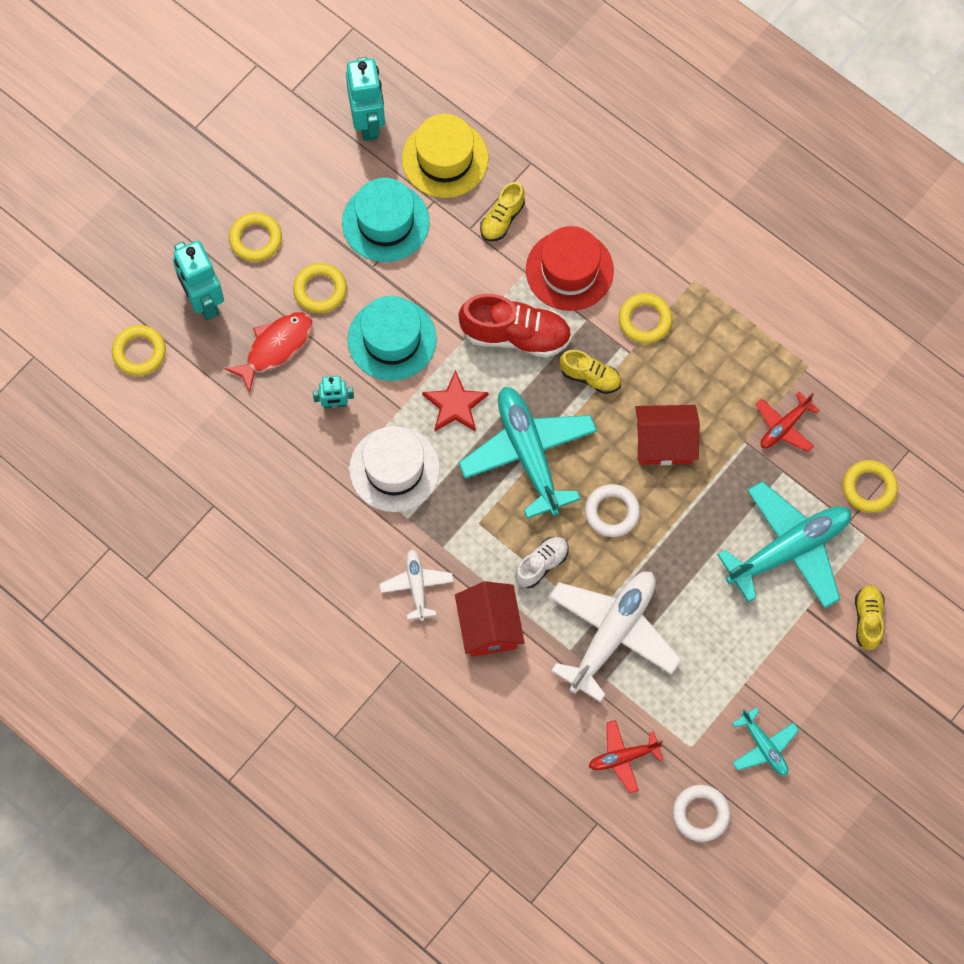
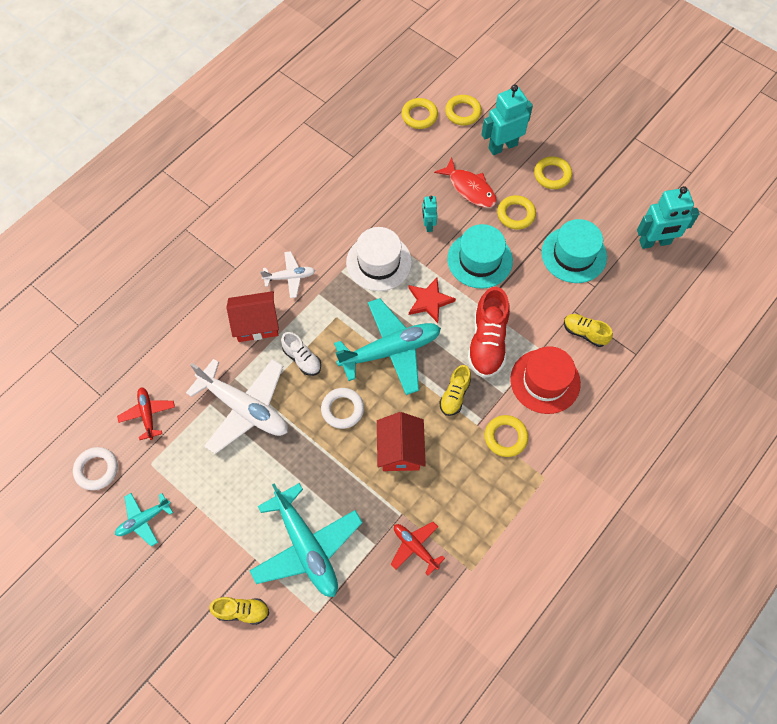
camera: 90 degrees right, 5 degrees down
(445, 158) = (631, 293): yellow hat -> none
(869, 488) = (359, 618): yellow ring -> yellow ring (419, 116)

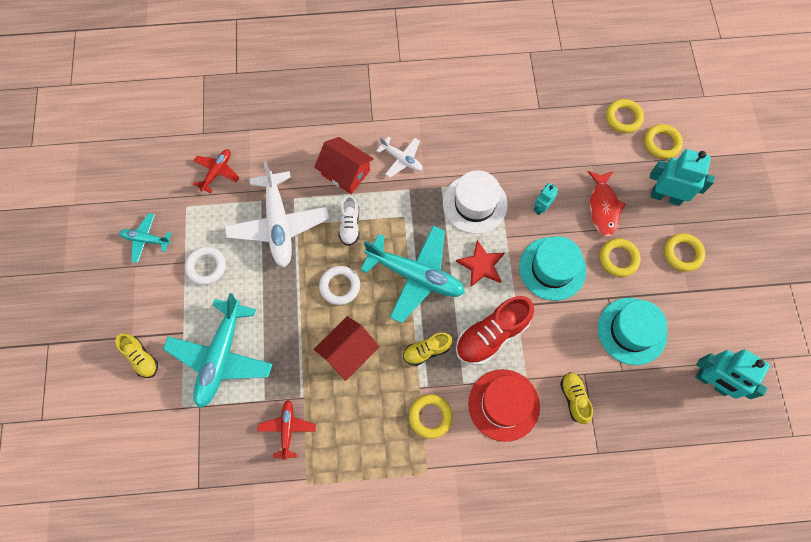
camera: 45 degrees right, 5 degrees up
(97, 469) = (152, 180): white ring -> white ring (206, 267)

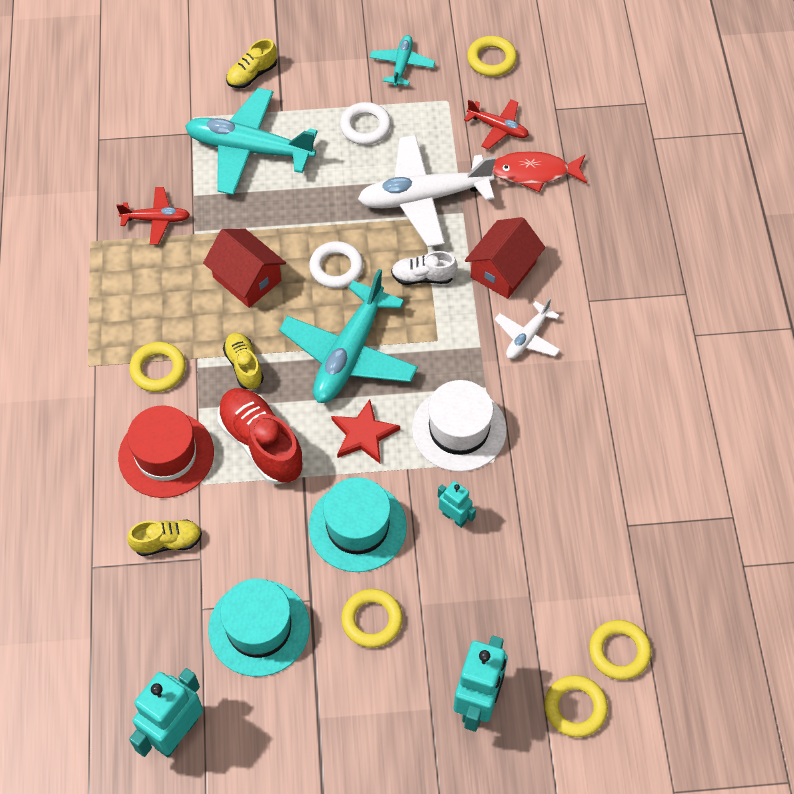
camera: 90 degrees right, 10 degrees down
(603, 207) = (456, 606): red fish -> red fish (534, 173)
(682, 253) = (380, 717): yellow ring -> yellow ring (491, 59)

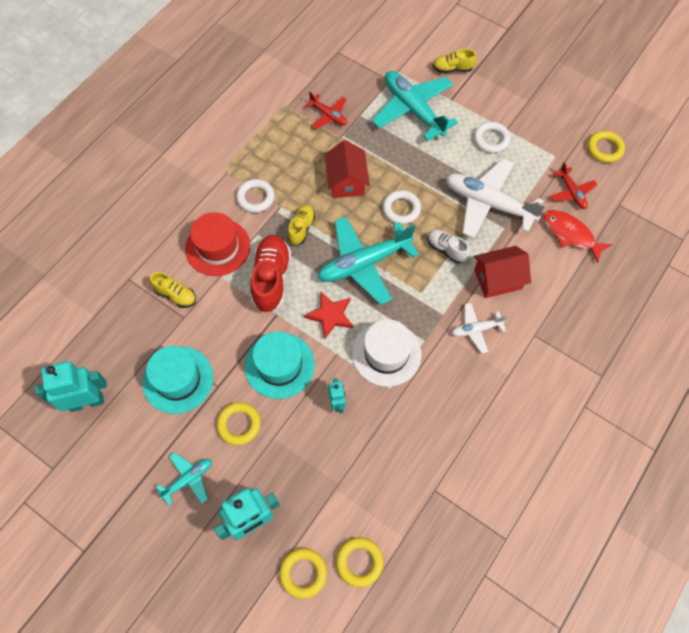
camera: 40 degrees right, 5 degrees up
(158, 369) = (255, 198): yellow ring -> white ring
(402, 65) = (545, 117): turquoise plane -> turquoise plane (188, 479)

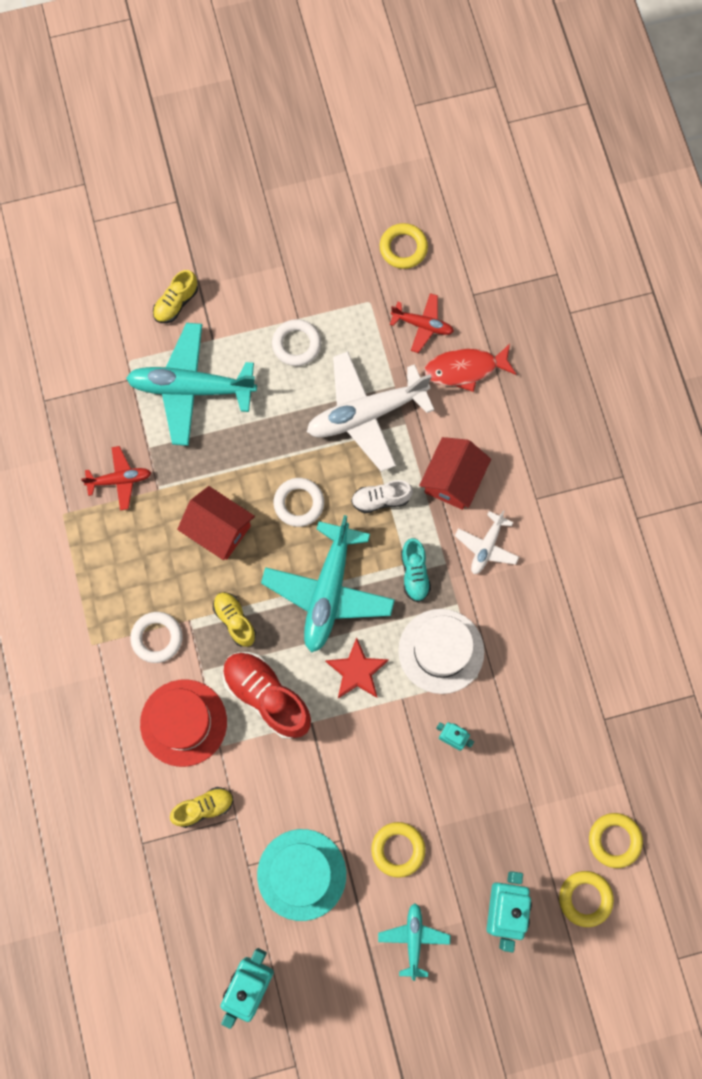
camera: 50 degrees left, 10 degrees up
(279, 365) = (368, 763): turquoise hat -> none
(420, 302) = (414, 573): none -> turquoise shoe

